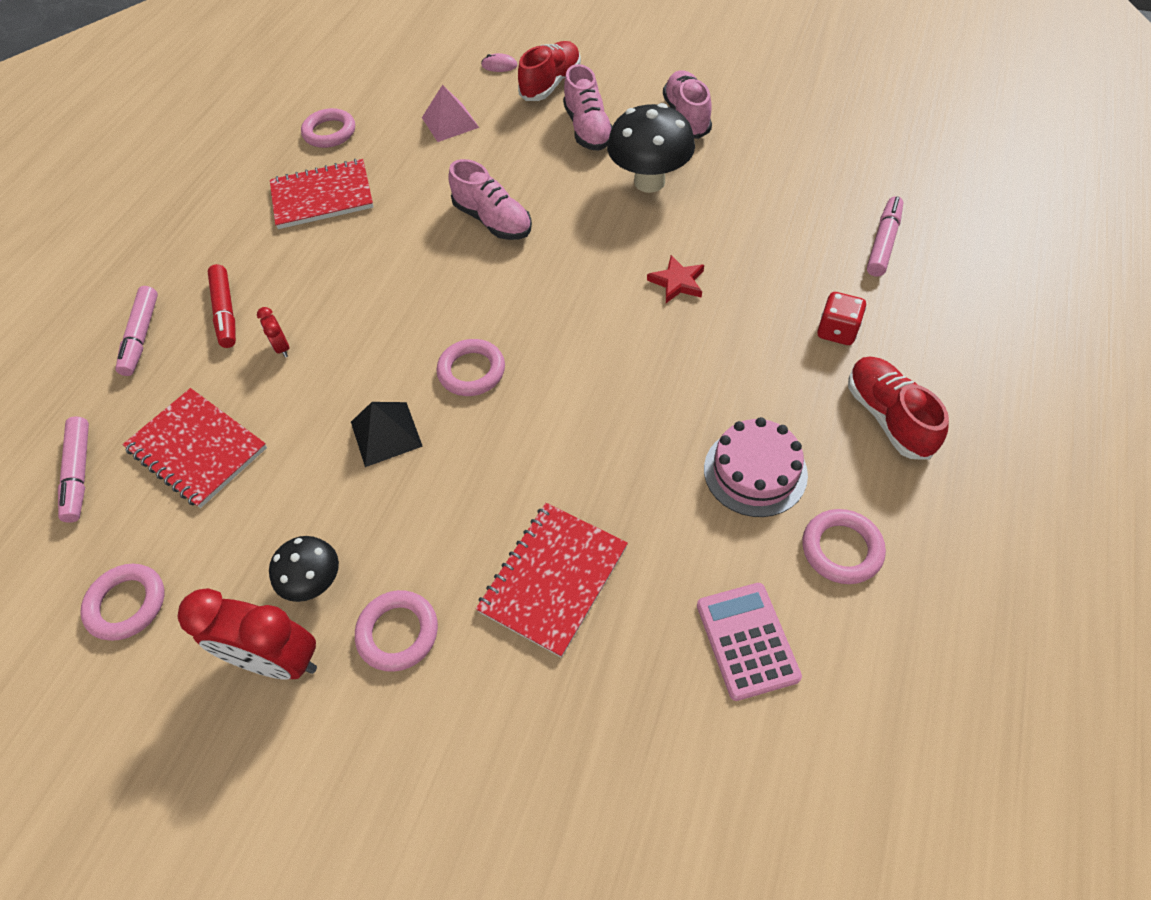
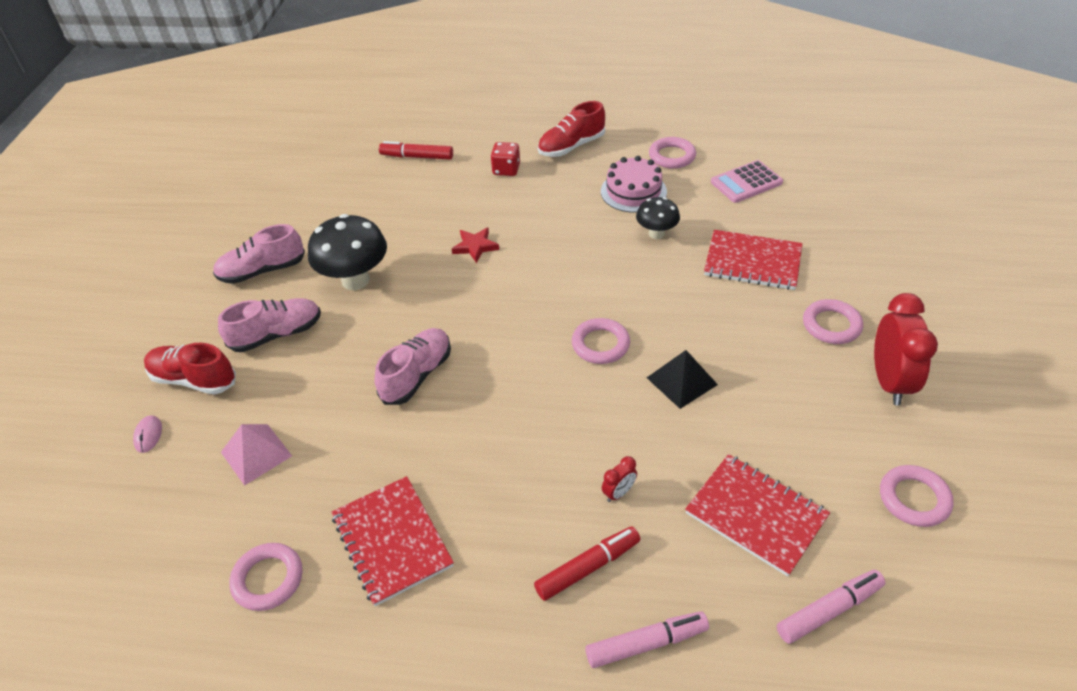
camera: 105 degrees left, 10 degrees down
(197, 449) = (756, 515): red notebook -> red notebook turned 75 degrees counterclockwise
(315, 583) = (825, 381): black mushroom -> black mushroom (656, 234)
(883, 242) = (417, 157): pink marker -> red marker

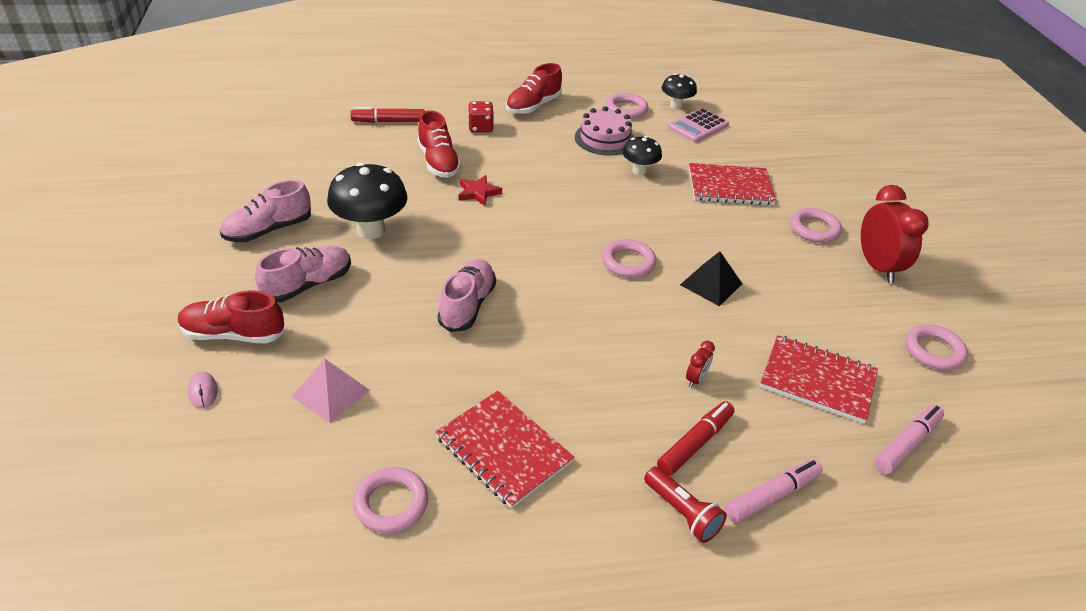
camera: 20 degrees left, 5 degrees down
(449, 207) = (438, 162): none -> red shoe
(542, 644) = (682, 512): none -> red flashlight
(731, 154) = (676, 105): none -> black mushroom

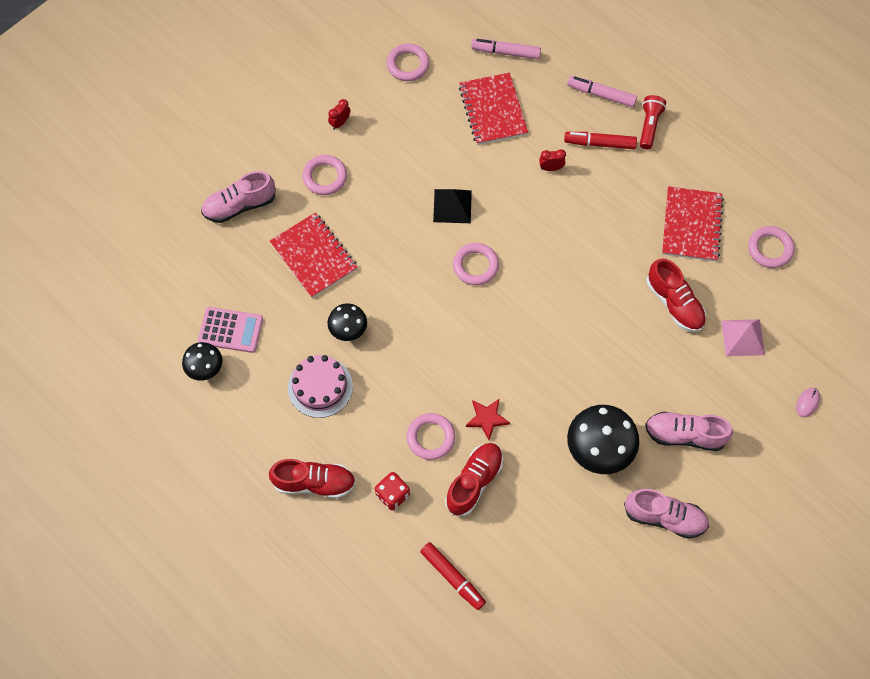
camera: 125 degrees left, 25 degrees up
(233, 334) = (761, 433): red shoe -> red shoe (674, 303)
(467, 305) = (609, 327): pink shoe -> pink shoe (239, 205)
(626, 109) = (250, 403): pink ring -> pink ring (431, 437)
(877, 267) = (340, 123): red clock -> red clock, size x0.45

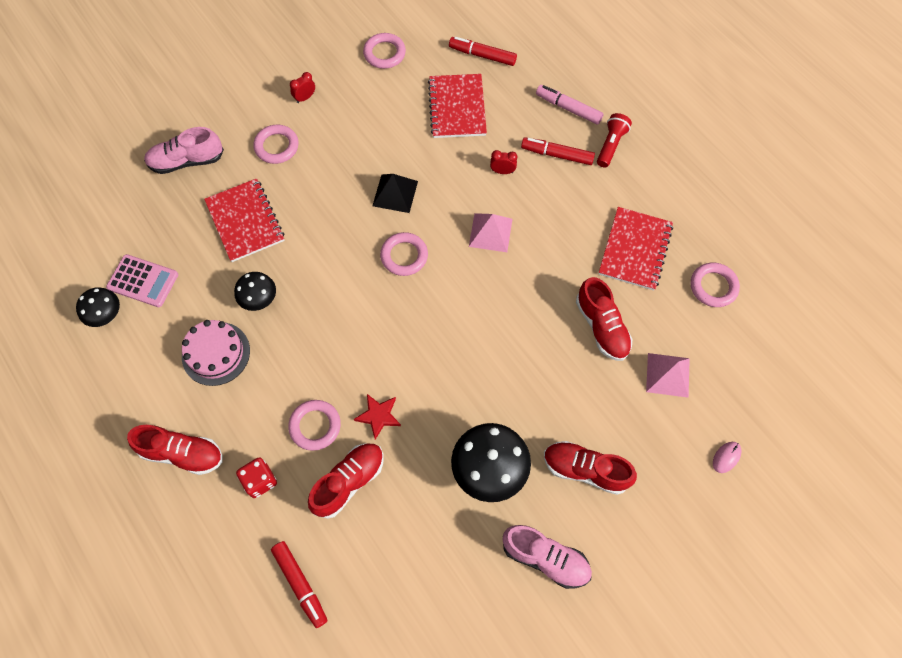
camera: 10 degrees right, 0 degrees up
(505, 52) = (482, 55): pink marker -> red marker
(552, 230) = (490, 232): none -> pink pyramid
(684, 435) = (585, 470): pink shoe -> red shoe

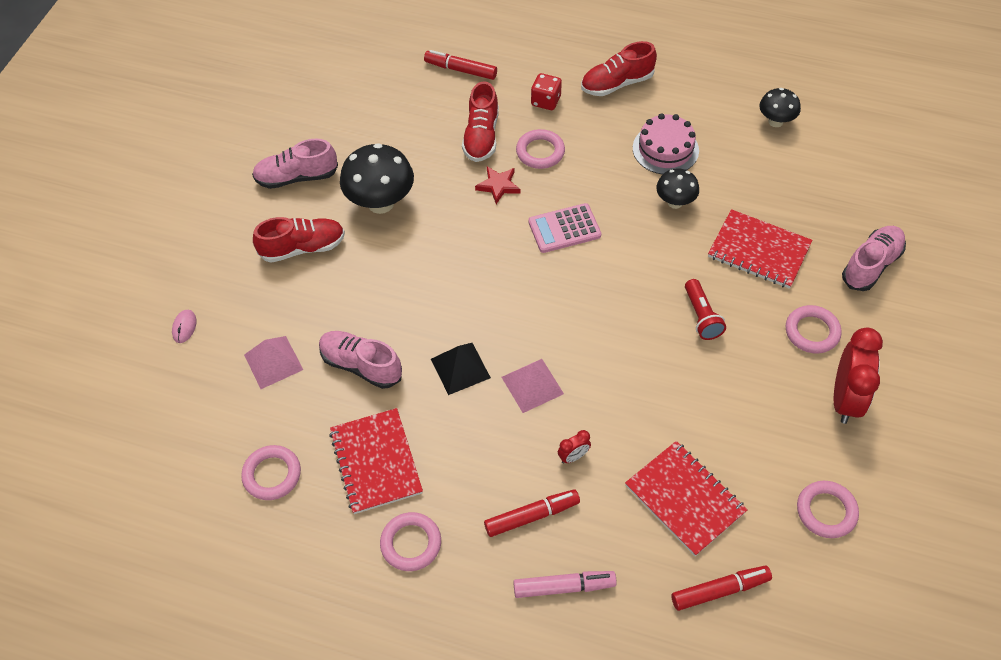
camera: 145 degrees right, 10 degrees down
(143, 281) = (781, 158): pink calculator -> pink calculator (564, 229)
(305, 98) = (845, 399): red clock -> red clock, size x2.24
(395, 193) = (656, 362): black pyramid -> black pyramid (460, 368)
(404, 256) = (592, 312): pink ring -> pink ring (411, 543)
(601, 327) = (361, 365): red shoe -> pink shoe
(611, 145) = (481, 570): red flashlight -> red flashlight (701, 316)

